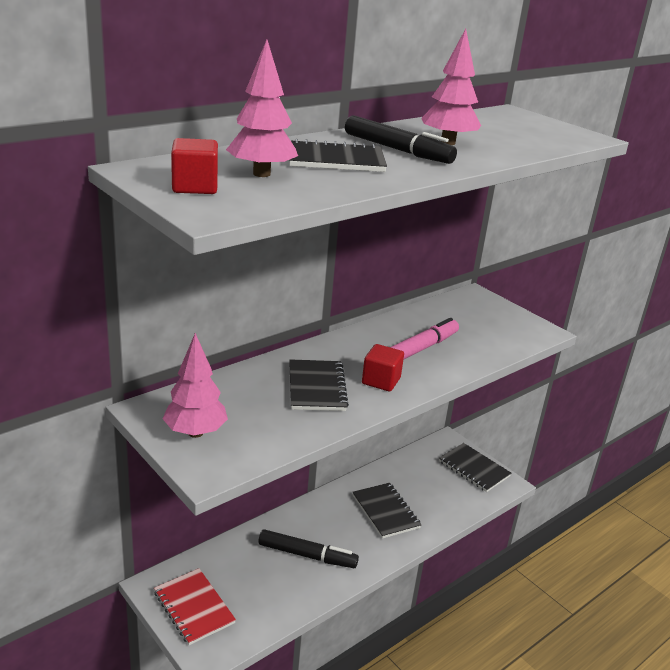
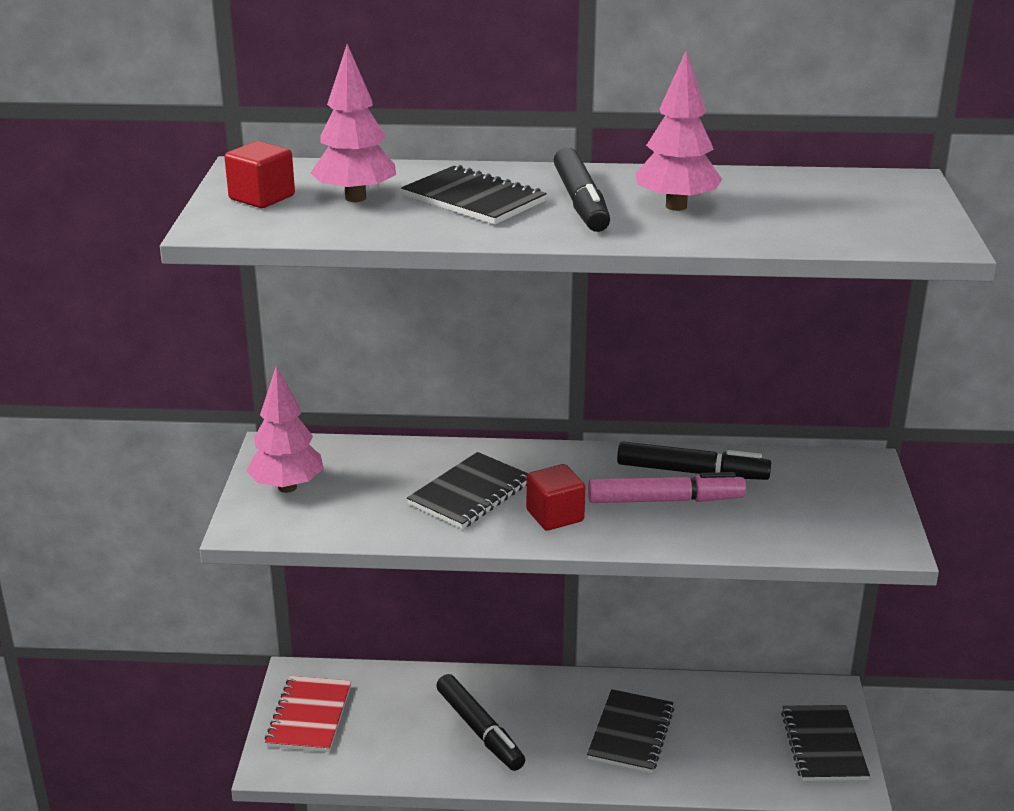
camera: 45 degrees right, 0 degrees up
(410, 328) = (692, 472): none -> black marker

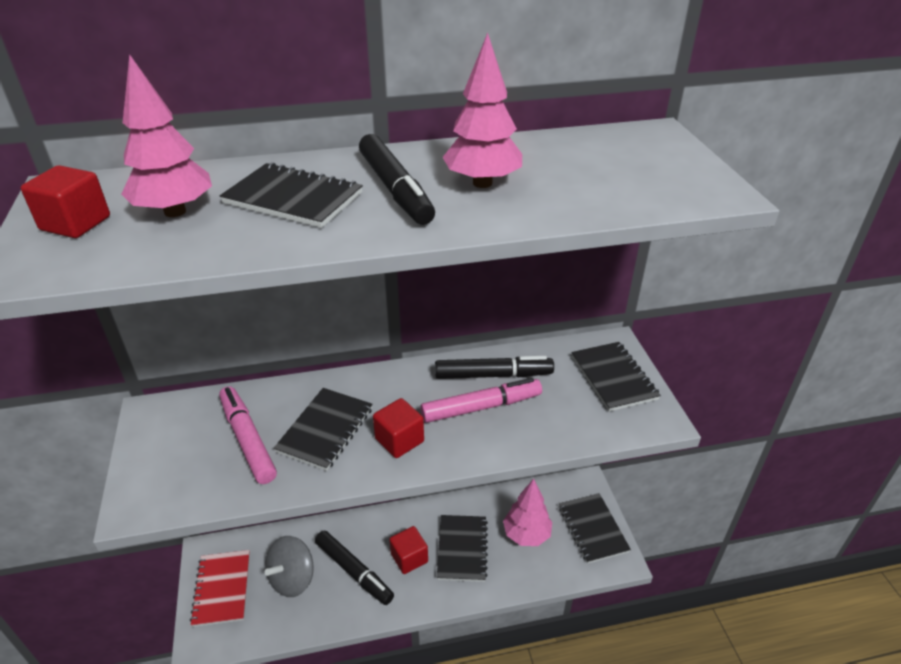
camera: 15 degrees left, 10 degrees up
(287, 487) = (166, 453): pink tree -> pink tree (526, 535)
(379, 489) = (247, 440): none -> pink marker
(399, 723) = (292, 578): none -> grey spinning top
(556, 730) = (409, 558): none -> red cube
(849, 497) = (613, 377): none -> black notebook

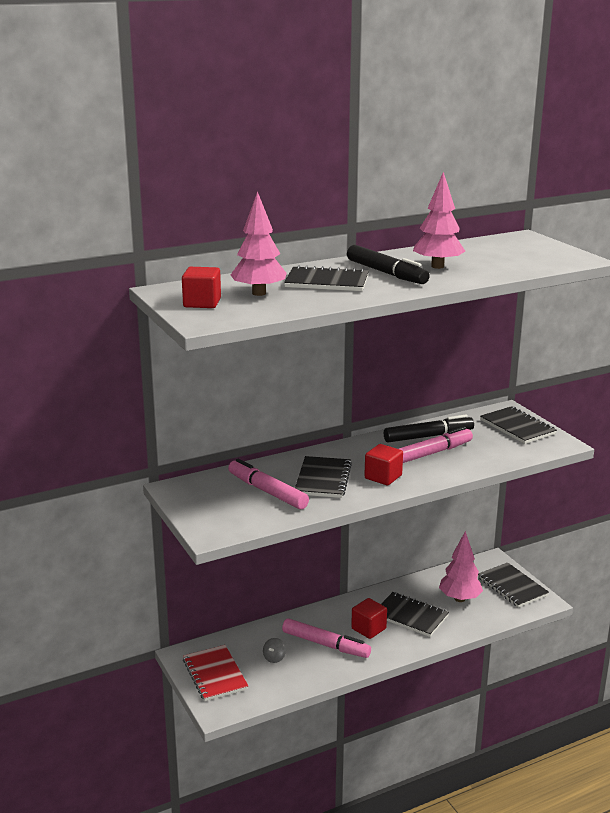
camera: 15 degrees left, 15 degrees down
(292, 578) = (274, 658): grey spinning top -> grey spinning top, size x0.46
(354, 571) = (325, 644): black marker -> pink marker
(462, 549) = (410, 616): black notebook -> black notebook turned 45 degrees counterclockwise

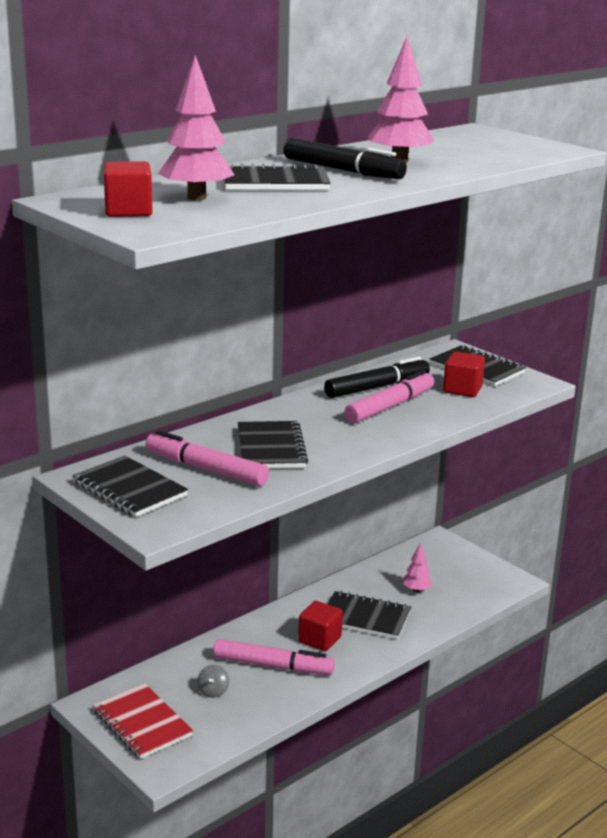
camera: 15 degrees left, 0 degrees up
(383, 477) = (345, 438): red cube -> red cube (462, 389)
(459, 599) = (416, 590): pink tree -> pink tree, size x0.56
(512, 587) = (472, 568): black notebook -> black notebook (129, 489)

